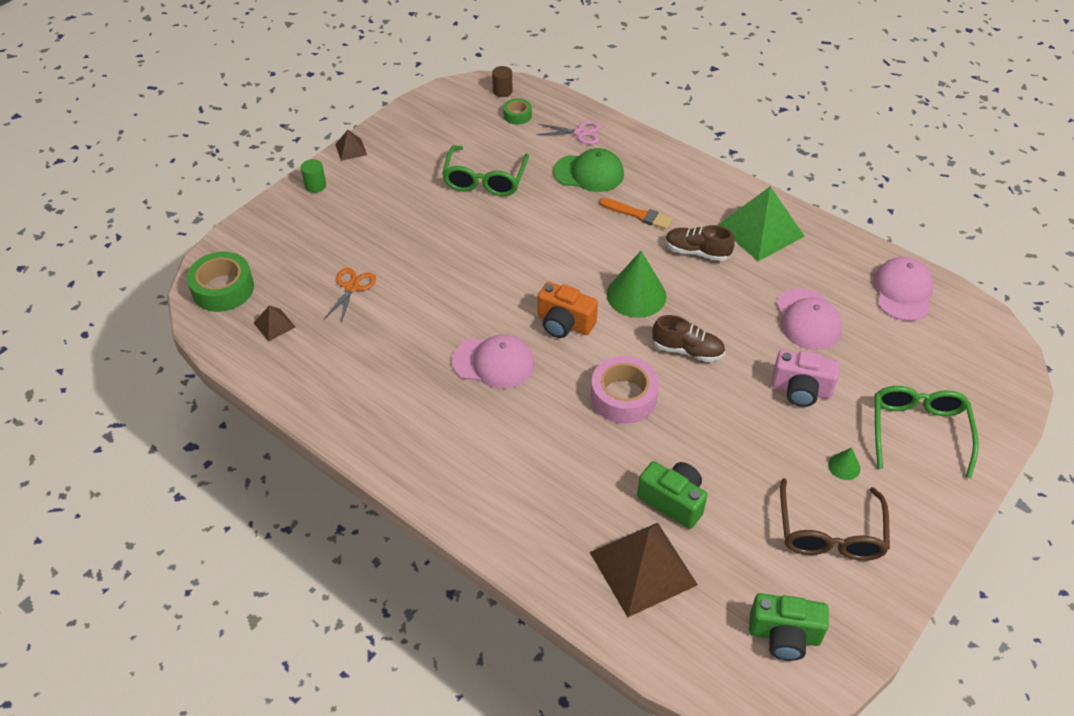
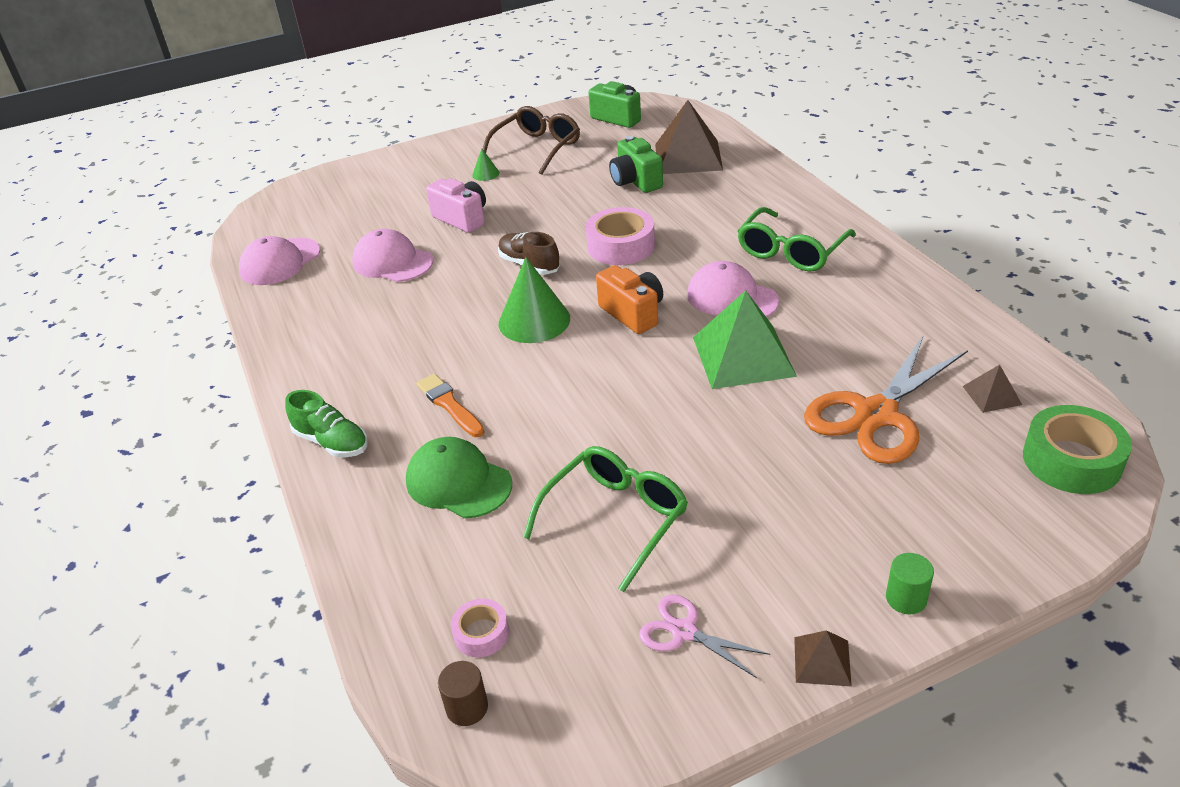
camera: 150 degrees left, 10 degrees down
(352, 287) = (876, 414): orange scissors -> orange scissors, size x1.98
(517, 115) = (481, 633): green tape -> pink tape
(580, 133) = (411, 558): pink scissors -> pink scissors (684, 631)
(687, 172) = (331, 442): none -> green shoe
(697, 252) = (427, 345): brown shoe -> none
(760, 230) = (335, 348): green pyramid -> green pyramid (743, 356)
(807, 319) = (392, 262): pink cap -> pink cap turned 75 degrees counterclockwise
(918, 432) = (406, 179): green glasses -> green glasses (792, 250)

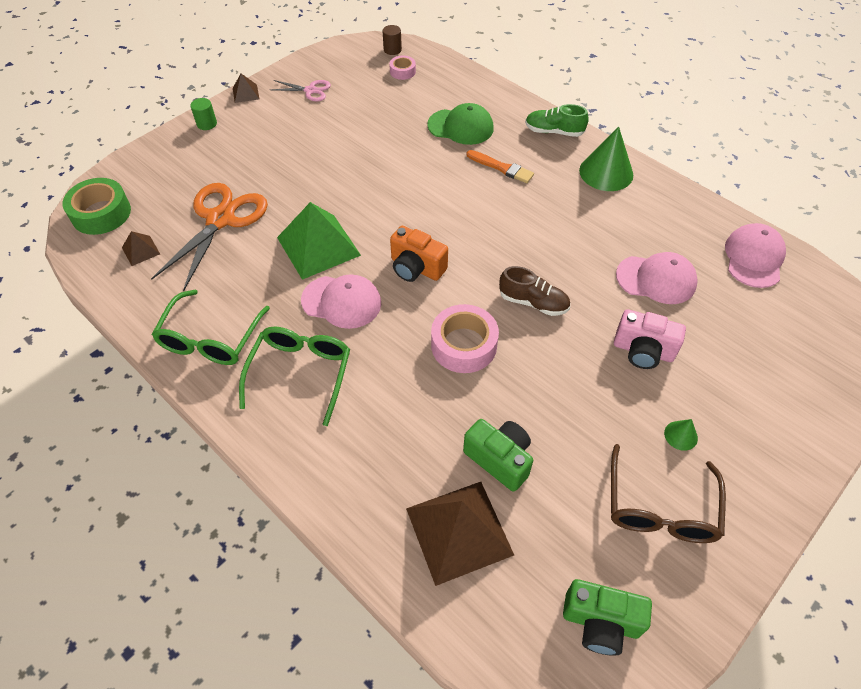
camera: 155 degrees right, 15 degrees up
(534, 321) = (490, 244): green cone -> green cone (606, 172)
(614, 520) = (363, 127): green glasses -> green glasses (211, 338)

